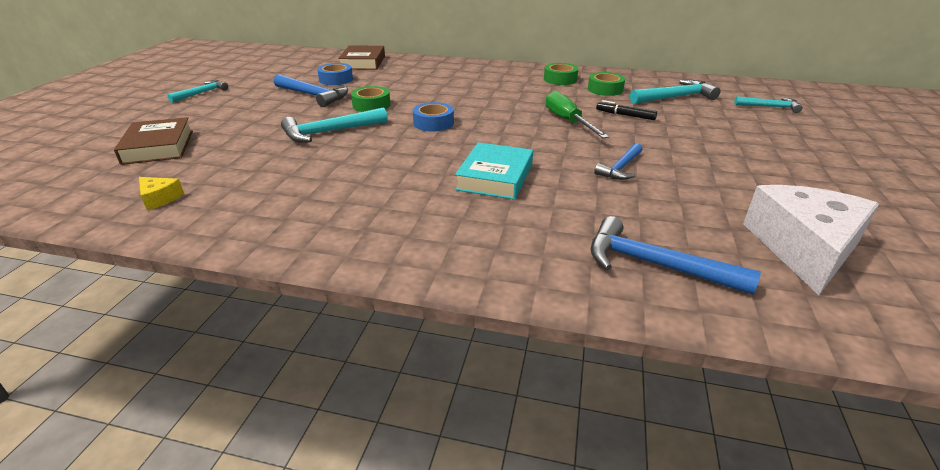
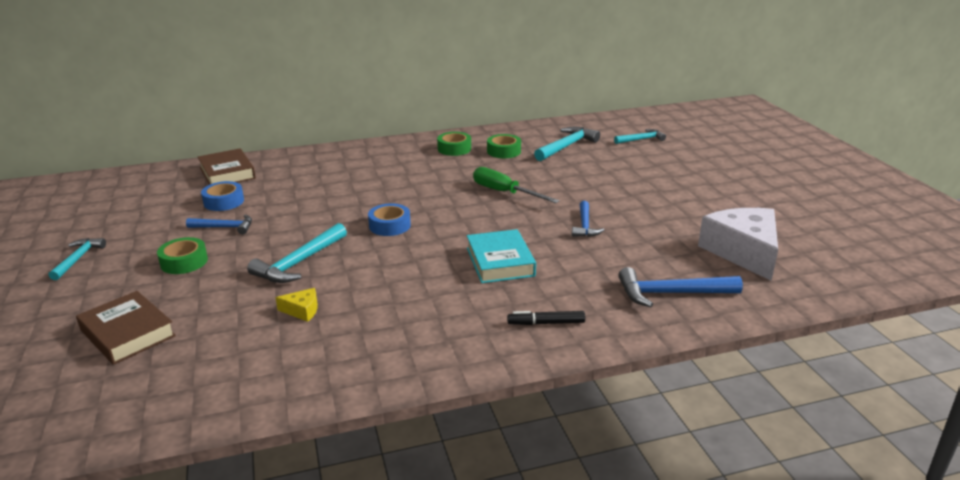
camera: 30 degrees left, 5 degrees down
(160, 198) = (217, 380): yellow cheese -> yellow cheese (302, 310)
(313, 96) = (225, 227): blue hammer -> blue hammer, size x0.64
(371, 105) = (304, 222): green tape -> green tape (184, 262)
(625, 115) = (544, 174): black marker -> black marker (546, 323)

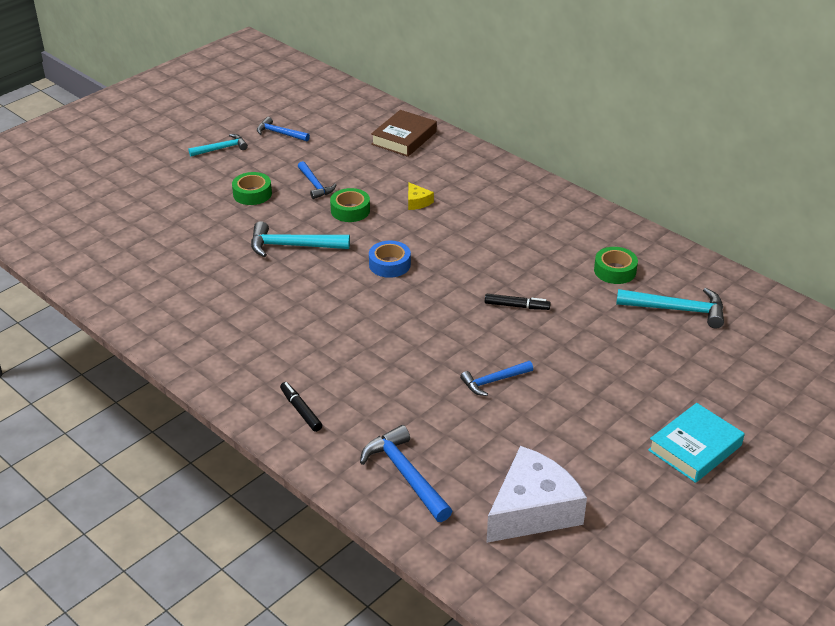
camera: 60 degrees right, 10 degrees up
(114, 222) = (280, 133): none -> blue hammer
(128, 333) = (153, 219): brown book -> none
(224, 202) = (354, 163): blue tape -> none
(302, 310) = (230, 279): yellow cheese -> yellow cheese (417, 202)
(454, 149) = (586, 237): green tape -> green tape (350, 210)
(500, 262) = (379, 351): turquoise book -> turquoise book (694, 448)
(505, 192) = (516, 306): green screwdriver -> black marker
(641, 139) = (763, 361): turquoise hammer -> none

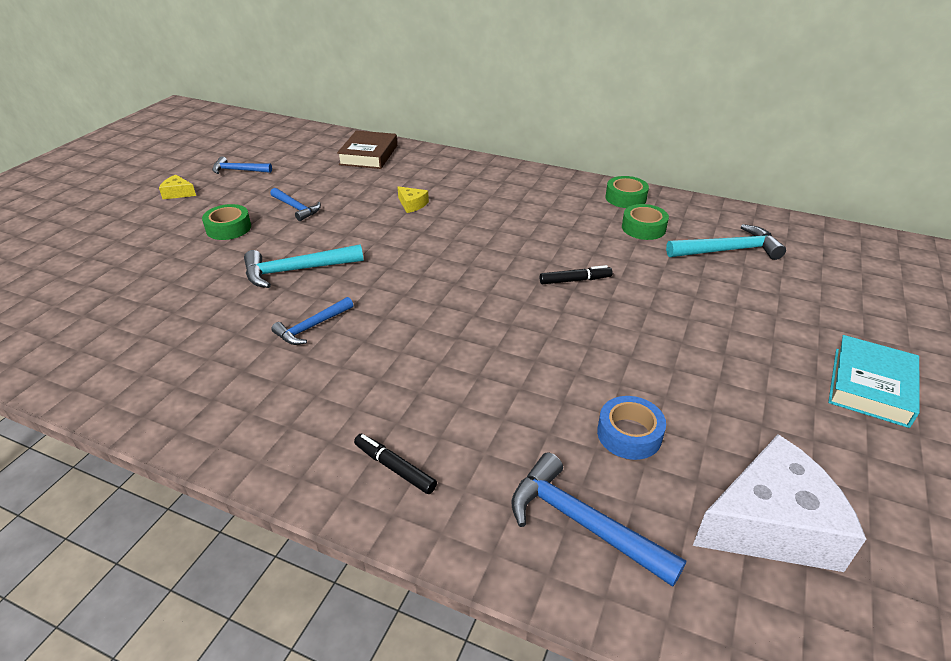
camera: 20 degrees left, 0 degrees up
(221, 149) = (178, 193): turquoise hammer -> yellow cheese
(350, 210) = (346, 224): green tape -> green tape (625, 198)
(389, 264) = (416, 267): blue tape -> blue tape (629, 434)
(494, 381) = (607, 366): blue hammer -> blue hammer (312, 327)
(532, 510) = (771, 524): white cheese -> white cheese turned 45 degrees clockwise

